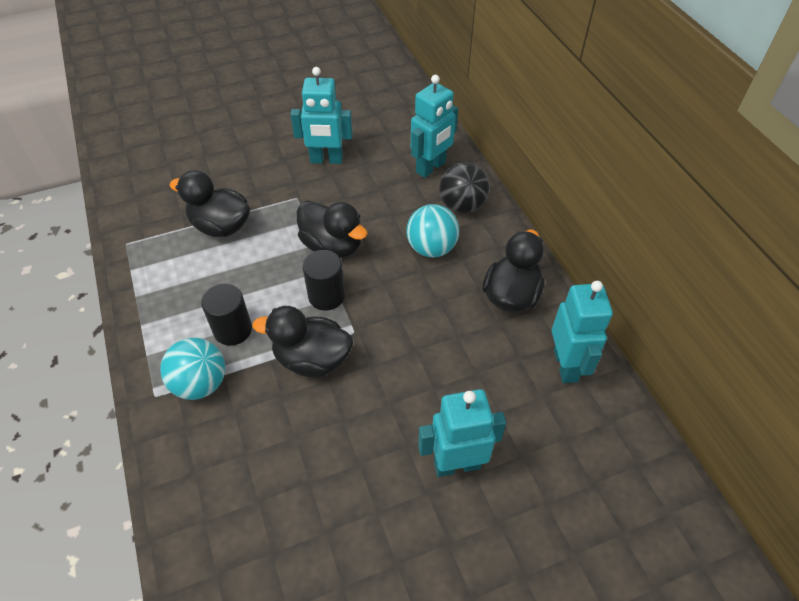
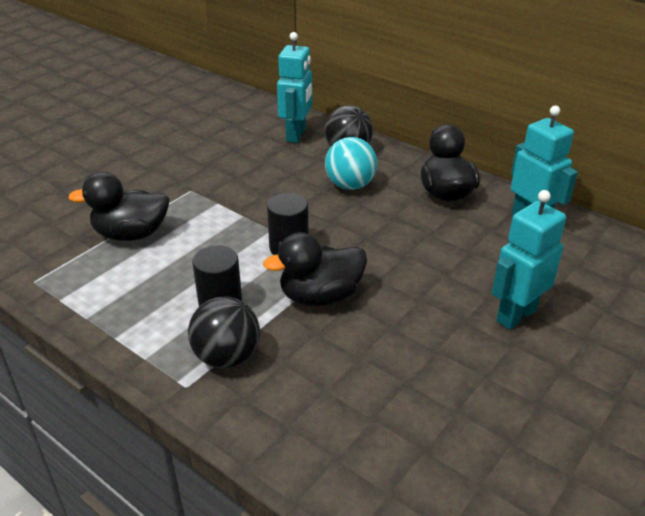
camera: 30 degrees left, 15 degrees down
(200, 383) = (227, 357): turquoise ball -> black ball
(326, 160) = (194, 157): turquoise robot -> none
(332, 246) = (259, 212): black duck -> none

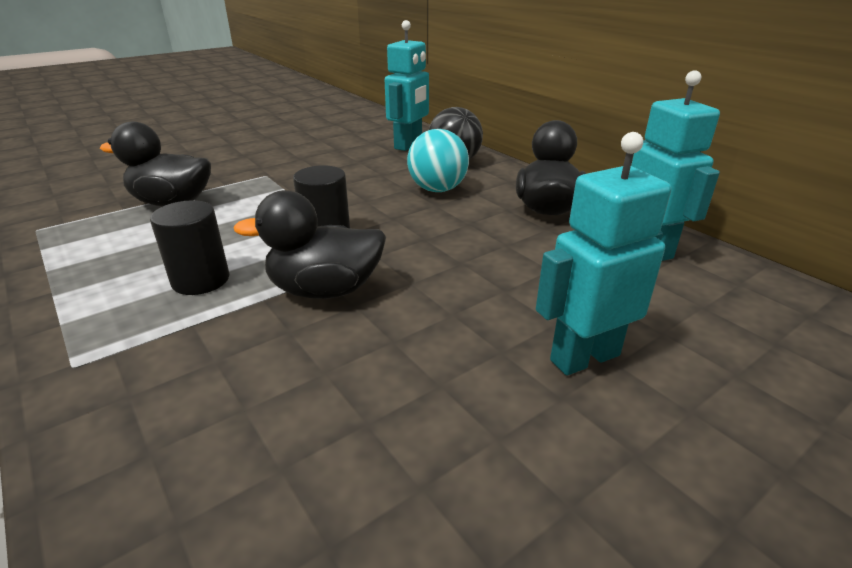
camera: 15 degrees right, 5 degrees down
(227, 357) = (154, 339): black ball -> none

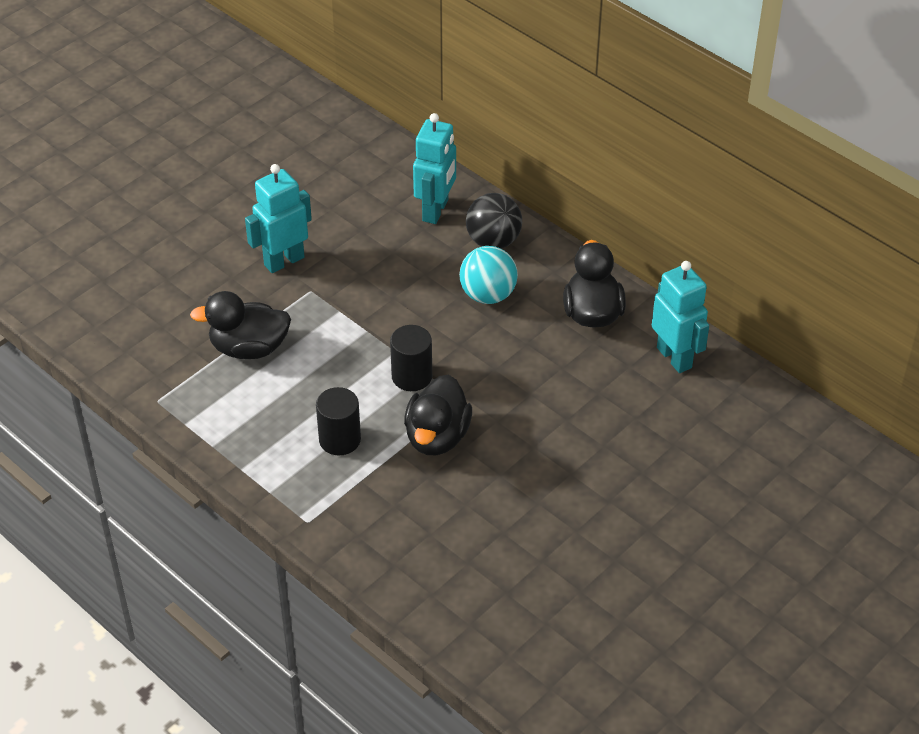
camera: 10 degrees left, 15 degrees up
(325, 290) = (437, 437): black duck -> black duck turned 60 degrees counterclockwise
(584, 357) = (622, 471): turquoise robot -> turquoise robot (284, 261)

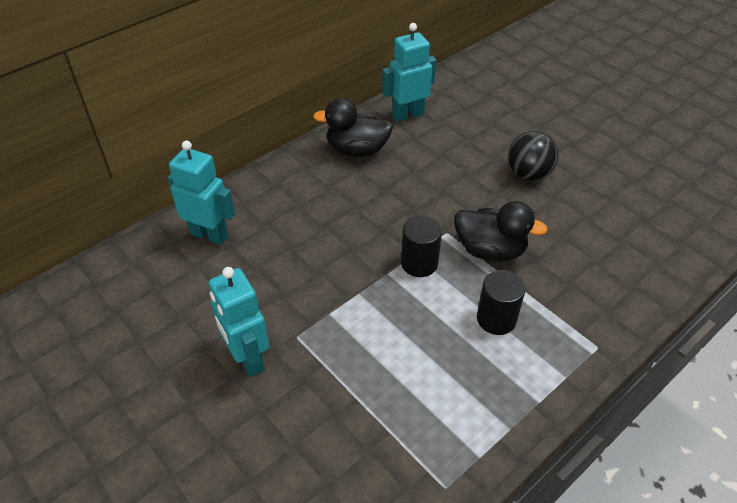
camera: 85 degrees left, 0 degrees up
(249, 348) = (372, 393): black duck -> none
(488, 295) = (326, 208): turquoise ball -> none
(493, 241) = (261, 200): black ball -> black ball (528, 174)

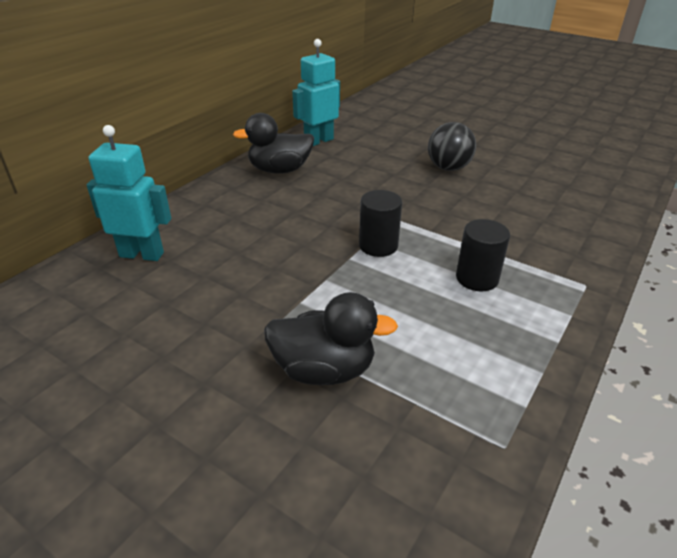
camera: 15 degrees left, 10 degrees down
(248, 359) = (219, 361): turquoise robot -> none
(490, 250) = (442, 226): black duck -> black duck (324, 370)

